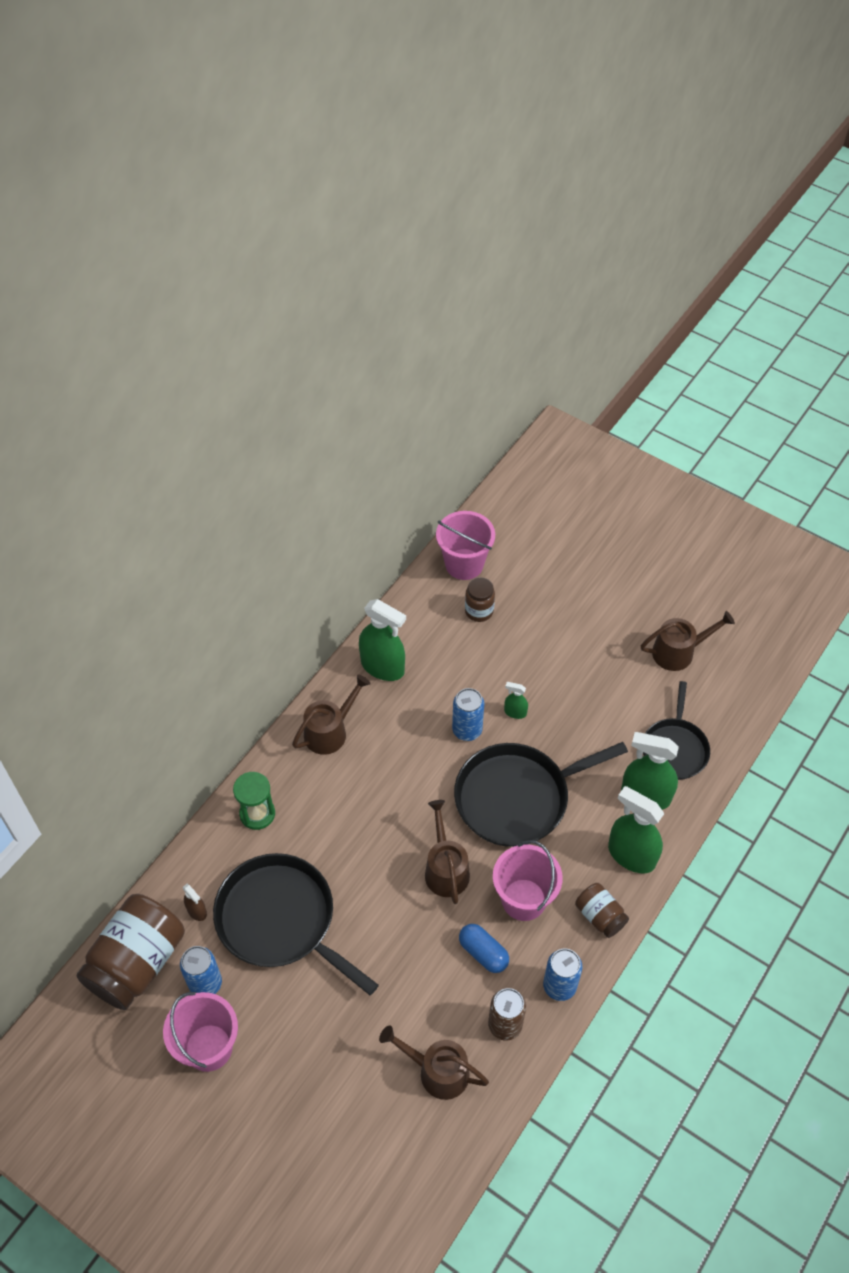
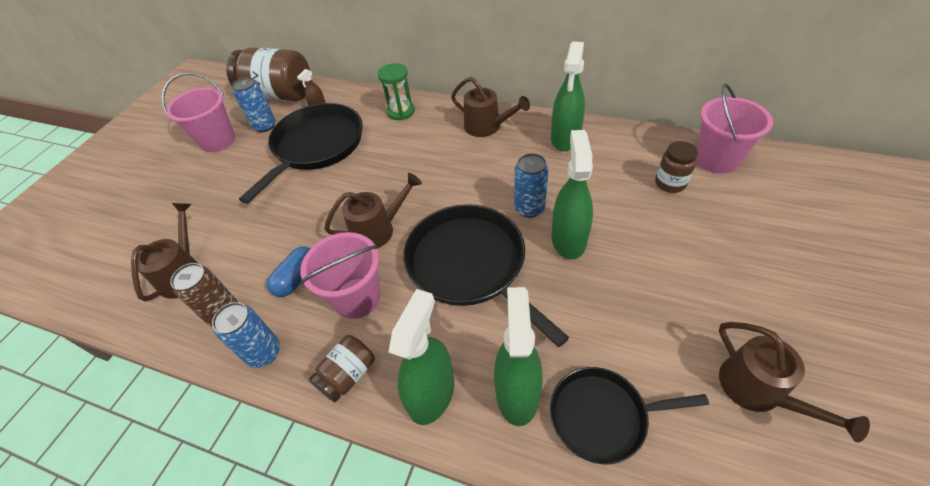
camera: 80 degrees right, 5 degrees down
(515, 712) = (568, 239): green spray bottle -> green spray bottle, size x2.12

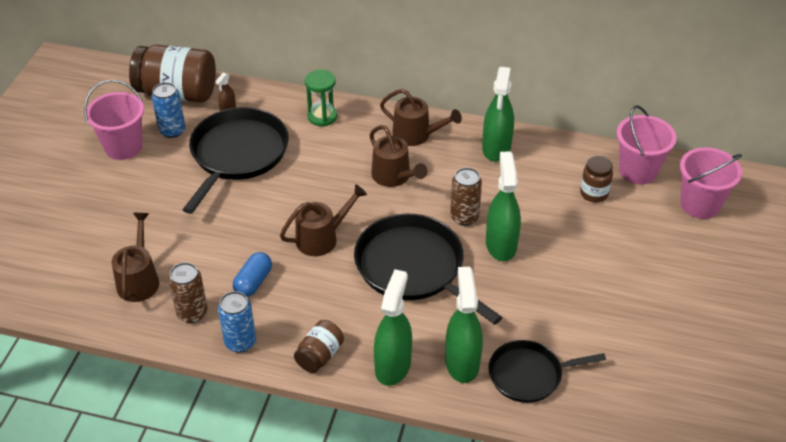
camera: 10 degrees left, 5 degrees down
(357, 298) = (314, 297): pink bucket -> pink bucket (700, 204)
(529, 208) = (464, 217): blue can -> brown can
(758, 390) = (646, 353): brown watering can -> brown watering can (394, 176)

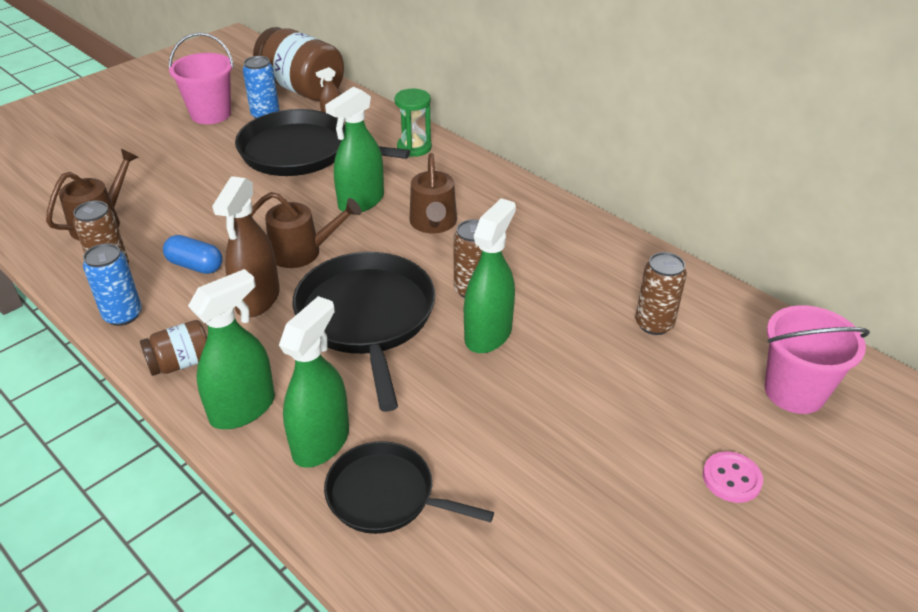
camera: 30 degrees right, 5 degrees down
(237, 154) = (301, 152): black pan -> black pan turned 120 degrees counterclockwise
(253, 282) = (195, 266): blue capsule -> blue capsule turned 60 degrees clockwise
(326, 287) = (257, 299): none -> brown spray bottle
(416, 135) = (495, 194): brown watering can -> none
(496, 148) = (573, 236): green spray bottle -> green spray bottle (361, 201)
(594, 193) = (654, 324): brown jar -> brown can
(638, 171) = (735, 321): pink bucket -> none
(702, 274) = (731, 478): none -> pink button

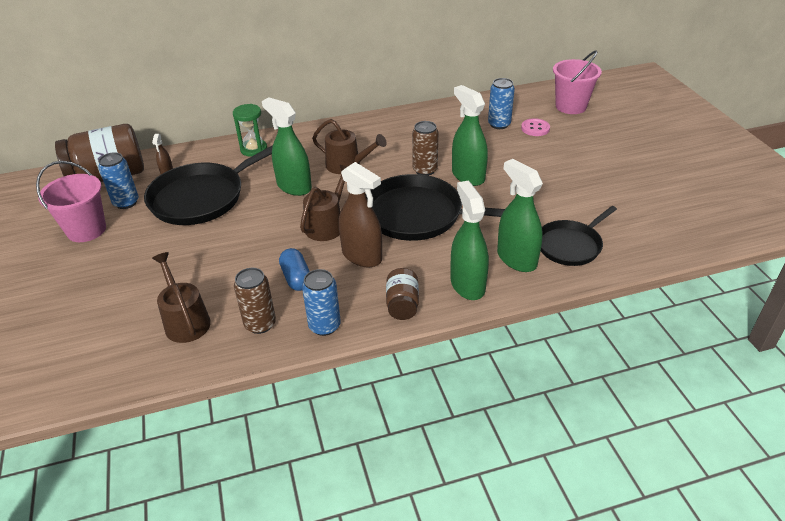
camera: 60 degrees left, 0 degrees up
(195, 266) = (296, 278): blue capsule -> blue capsule turned 75 degrees counterclockwise
(361, 201) = (294, 187): green spray bottle -> green spray bottle turned 150 degrees clockwise
(654, 324) = (499, 124): brown can -> blue can
(731, 478) = (614, 141): pink button -> pink button (535, 128)

